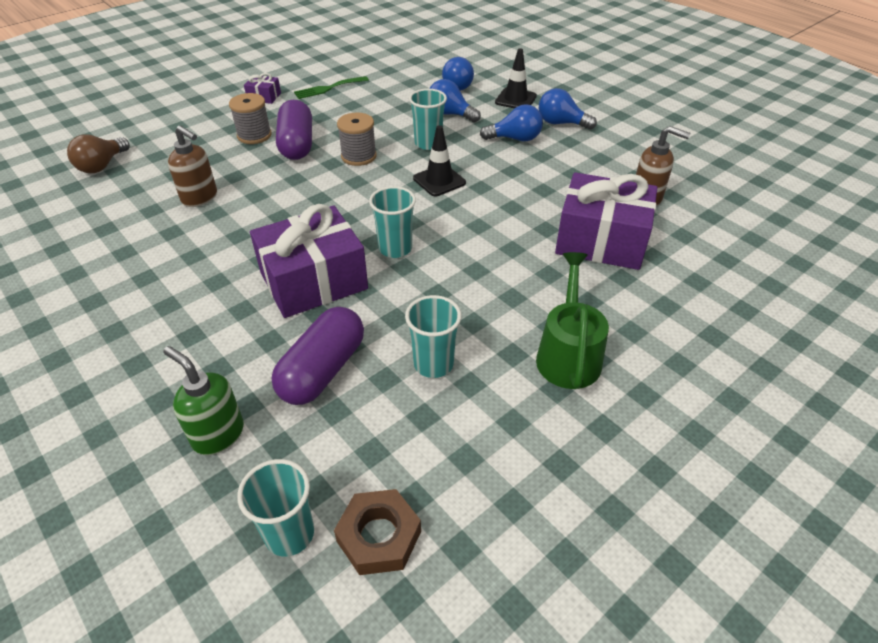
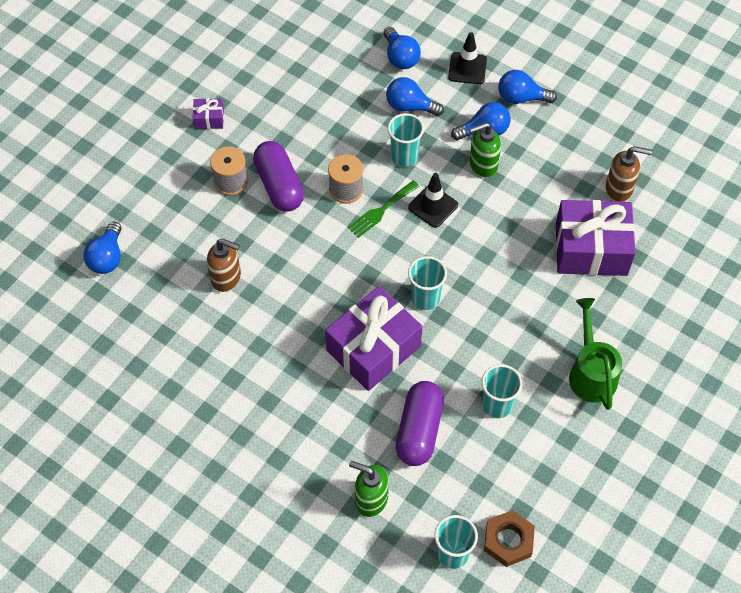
camera: 15 degrees left, 15 degrees up
(102, 166) = (107, 257): brown light bulb -> blue light bulb
(328, 88) = (269, 90): green fork -> green fork (381, 211)
(504, 160) = (482, 165): none -> green soap dispenser

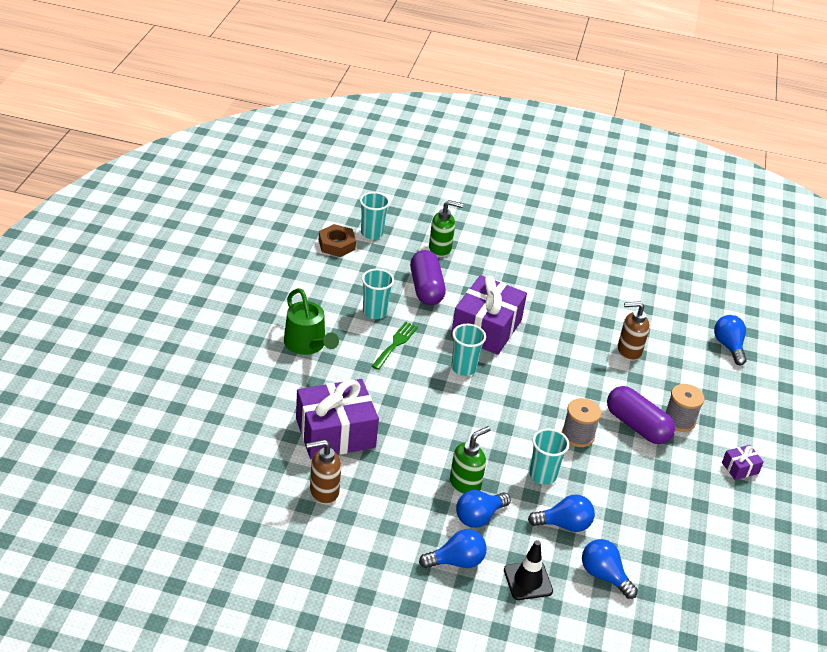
camera: 155 degrees right, 20 degrees down
(381, 211) = (537, 424): green fork -> green fork (395, 344)
(433, 206) = (493, 438): black traffic cone -> none

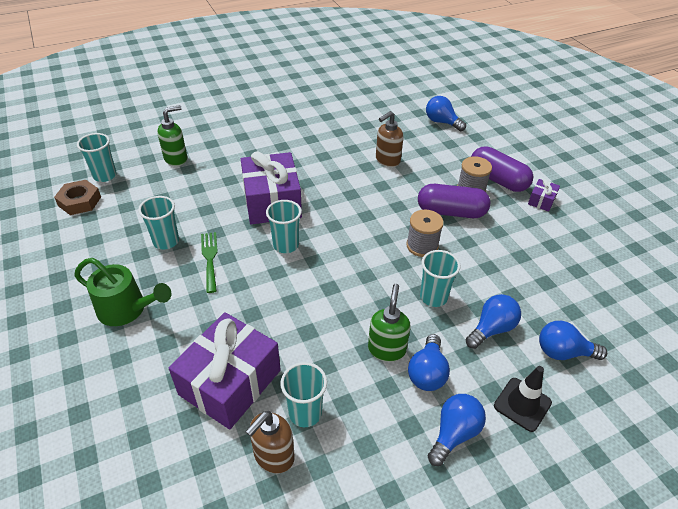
camera: 35 degrees left, 5 degrees up
(367, 482) = (305, 413): none -> turquoise cup
(426, 288) = (193, 196): purple capsule -> purple capsule (497, 180)

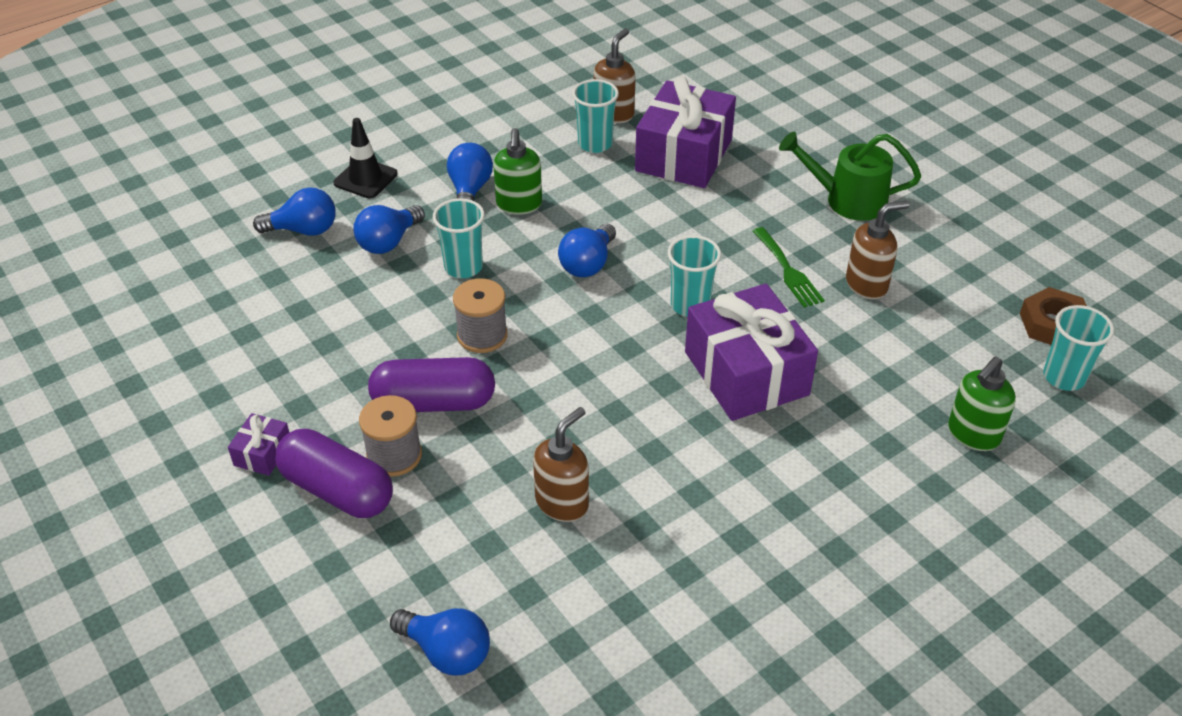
camera: 170 degrees right, 0 degrees up
(166, 241) = (867, 284): turquoise cup -> brown soap dispenser
(454, 433) = (441, 149): blue light bulb -> blue light bulb (588, 264)

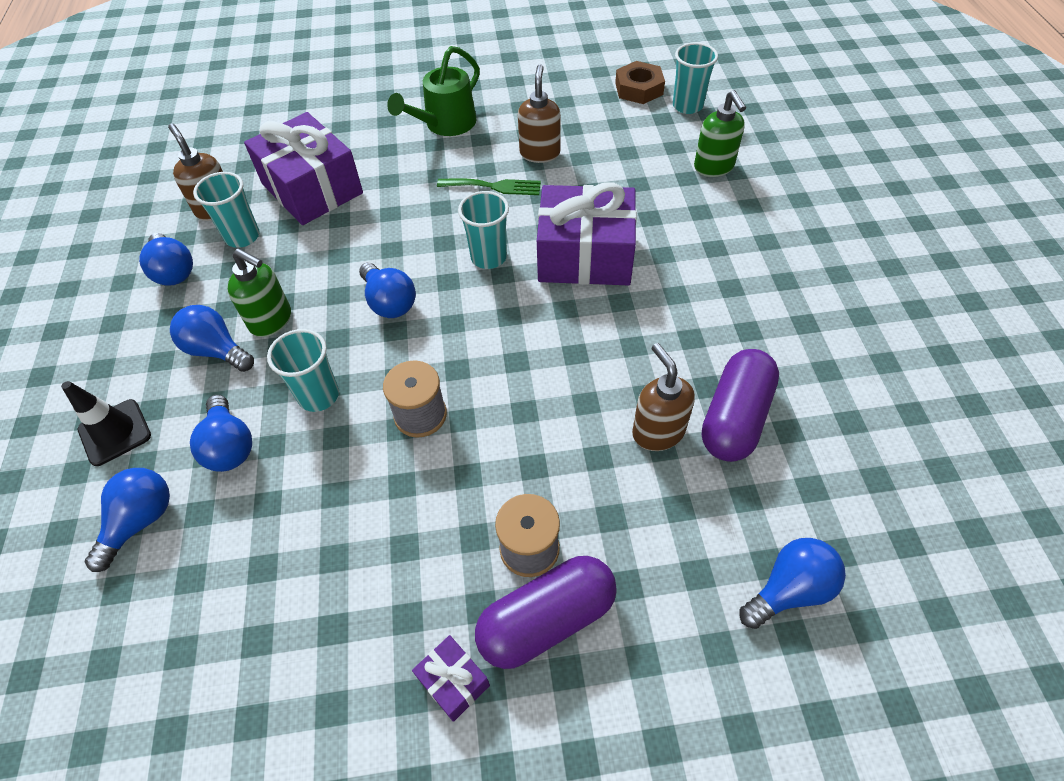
camera: 60 degrees left, 10 degrees up
(434, 402) = (481, 488): purple capsule -> purple capsule (735, 418)
(530, 127) = (174, 271): none -> blue light bulb

